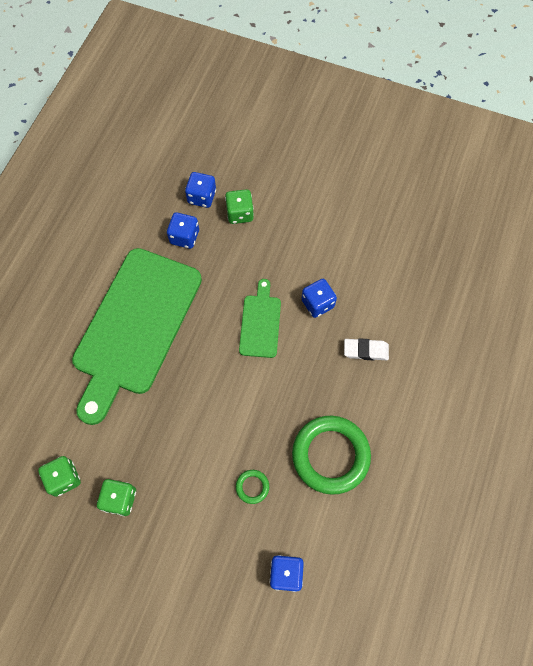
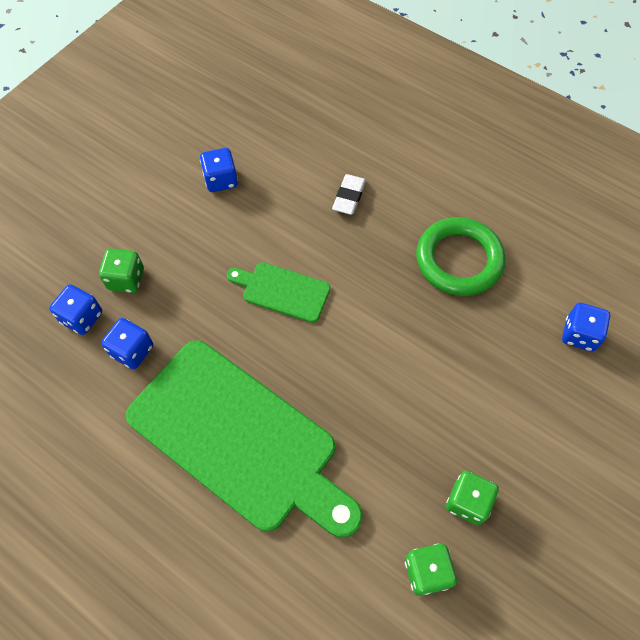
camera: 75 degrees left, 5 degrees down
(252, 487) = (479, 346): green ring -> none
(317, 303) = (278, 227): blue dice -> blue dice (221, 180)

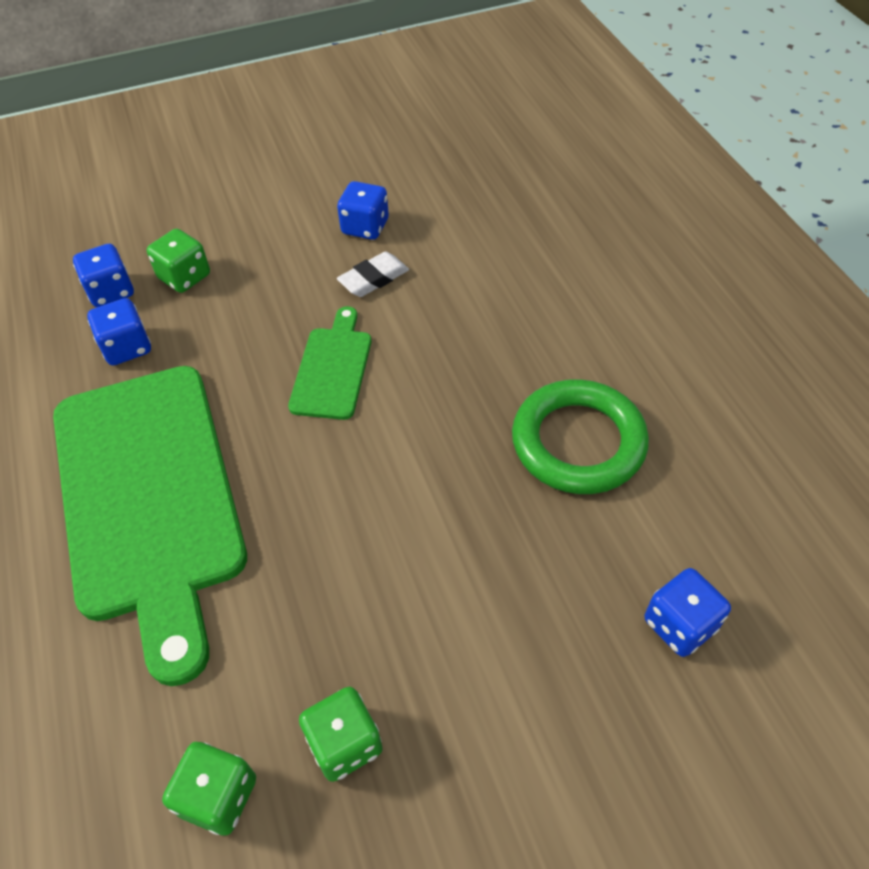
camera: 35 degrees right, 10 degrees down
(282, 291) = (333, 368): green cutting board -> green cutting board turned 45 degrees clockwise
(349, 197) = (496, 307): white eraser -> white eraser (373, 279)

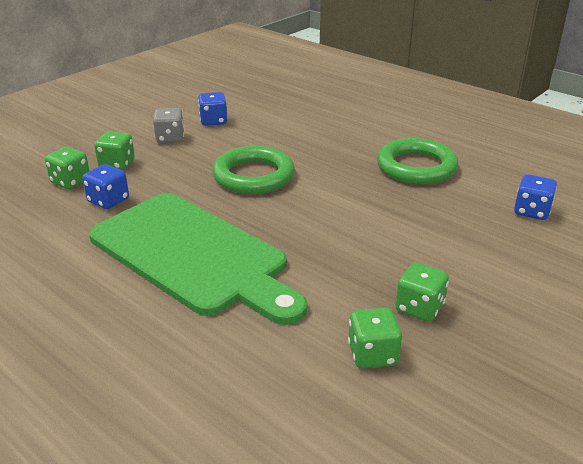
camera: 30 degrees left, 20 degrees down
(111, 291) = (70, 181): blue dice -> green dice
(284, 245) = (170, 138): none -> grey dice
(333, 368) = (253, 176): green cutting board -> green ring
(373, 279) = (240, 138): white eraser -> none

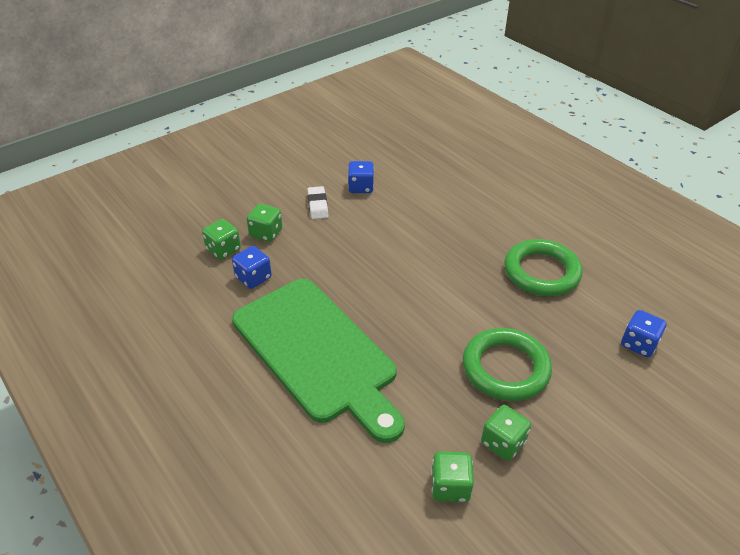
camera: 10 degrees right, 10 degrees up
(170, 138) = (317, 205): grey dice -> white eraser
(253, 176) = (386, 264): green ring -> green ring (505, 368)

